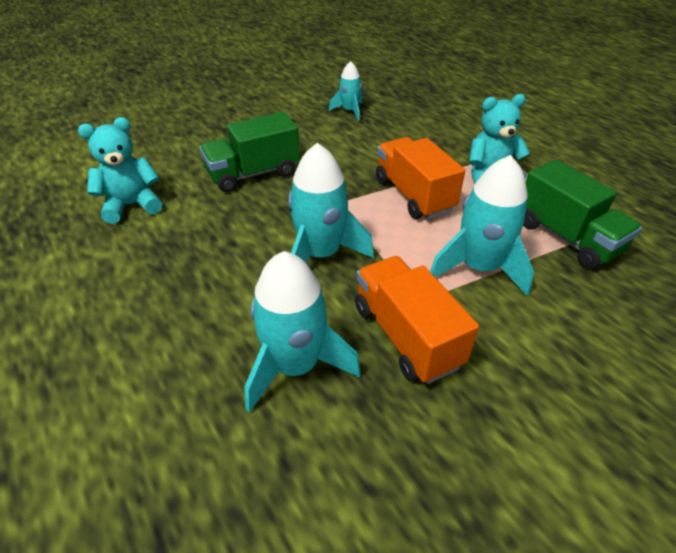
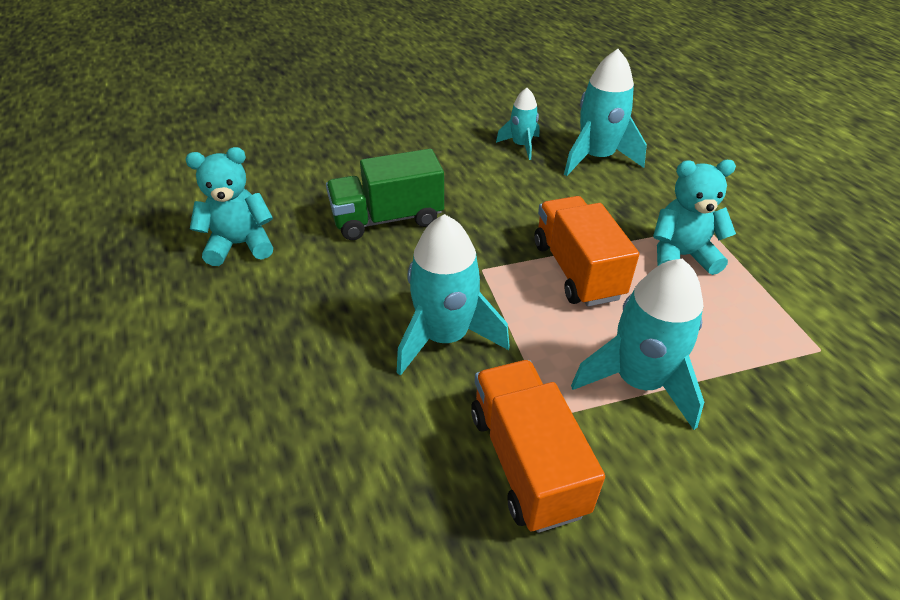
camera: 10 degrees right, 0 degrees up
(295, 365) = (384, 479): turquoise rocket -> turquoise rocket (596, 158)
(566, 237) = (765, 354): green truck -> none

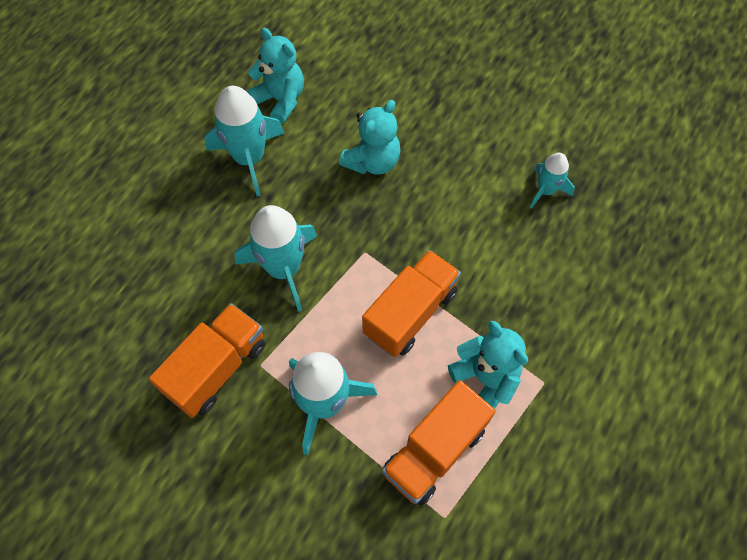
camera: 55 degrees right, 20 degrees up
(387, 219) = (372, 161): green truck -> turquoise teddy bear
(596, 158) = (578, 255): turquoise rocket -> turquoise rocket (250, 158)
(742, 323) = (434, 451): none -> orange truck

